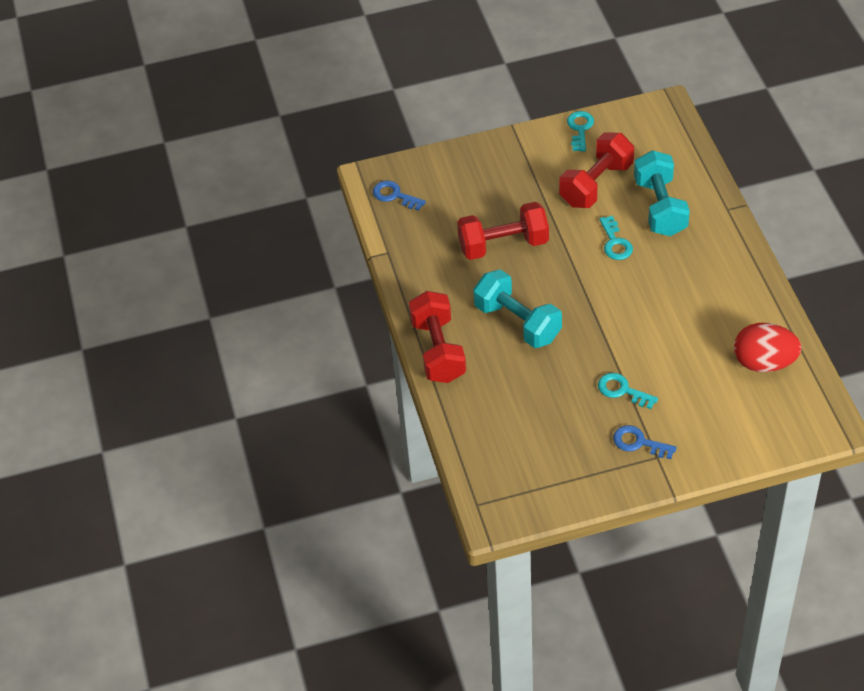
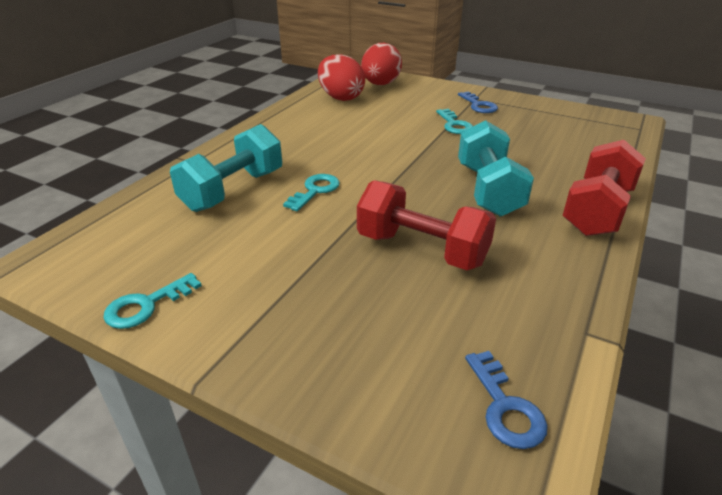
camera: 140 degrees left, 15 degrees down
(596, 184) = (244, 240): red dumbbell -> none
(767, 416) = (380, 84): none -> red egg

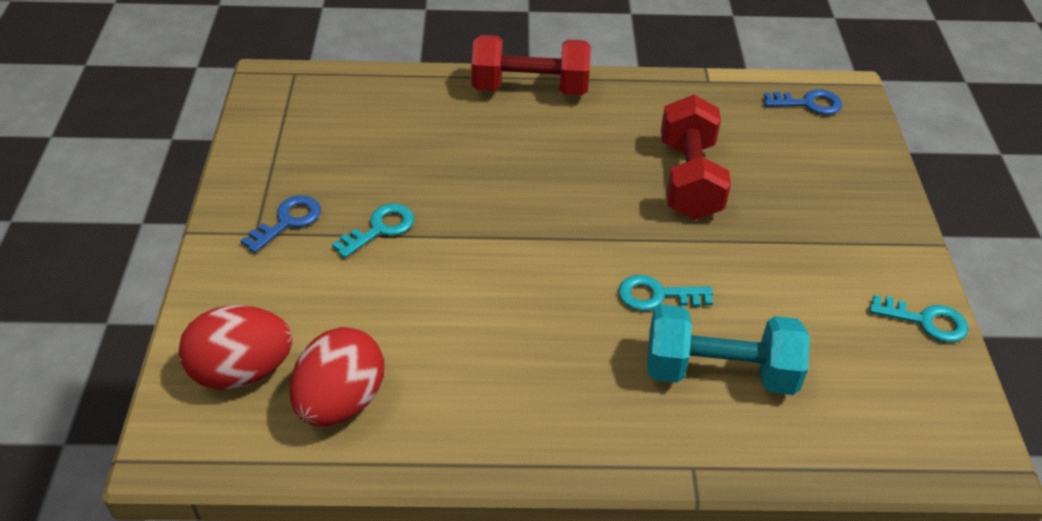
camera: 120 degrees left, 10 degrees up
(488, 190) = (544, 161): turquoise dumbbell -> none
(505, 407) = (808, 103): blue key -> blue key turned 45 degrees clockwise

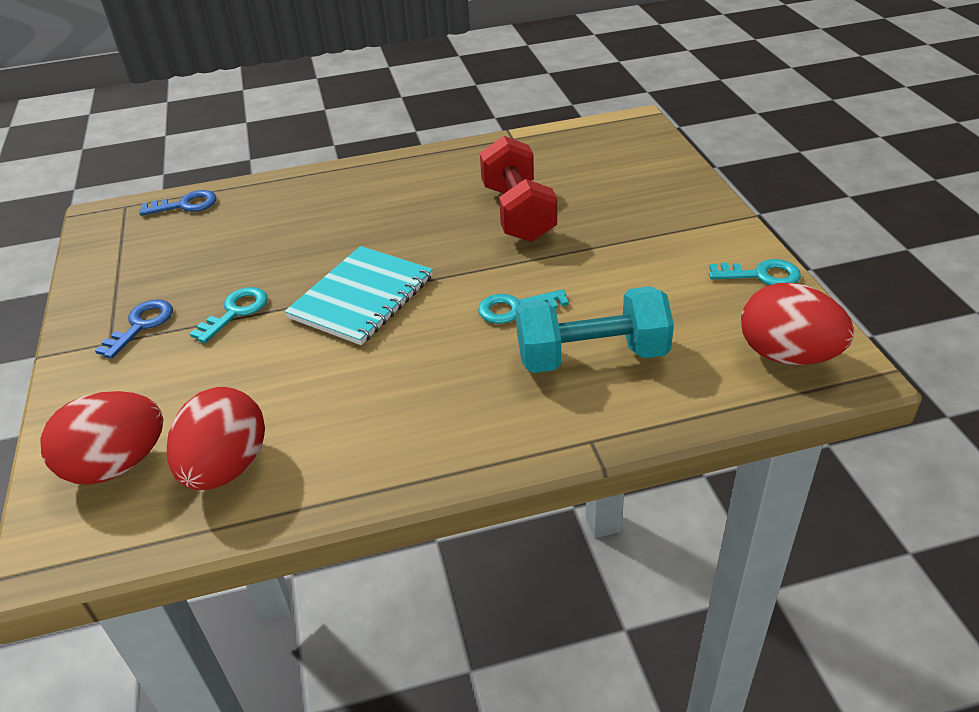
camera: 10 degrees left, 5 degrees down
(506, 243) = (361, 297): none -> turquoise notebook
(530, 88) = (353, 174): red dumbbell -> none
(808, 103) = (605, 137): blue key -> blue key (185, 205)
(922, 424) = (787, 355): none -> red egg

